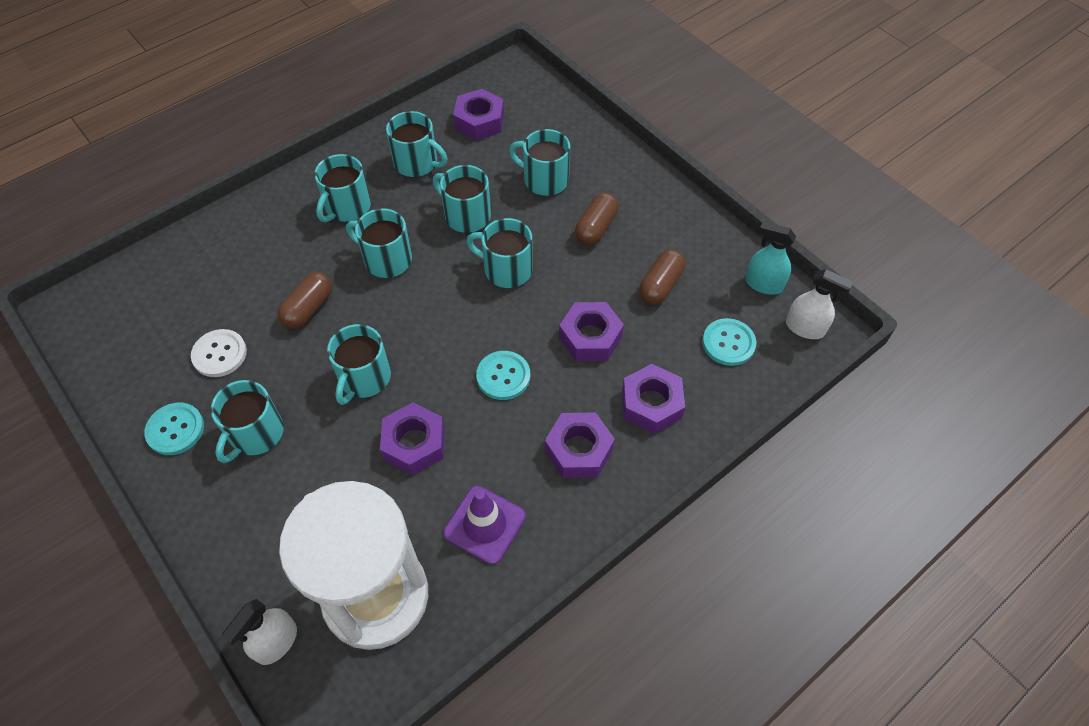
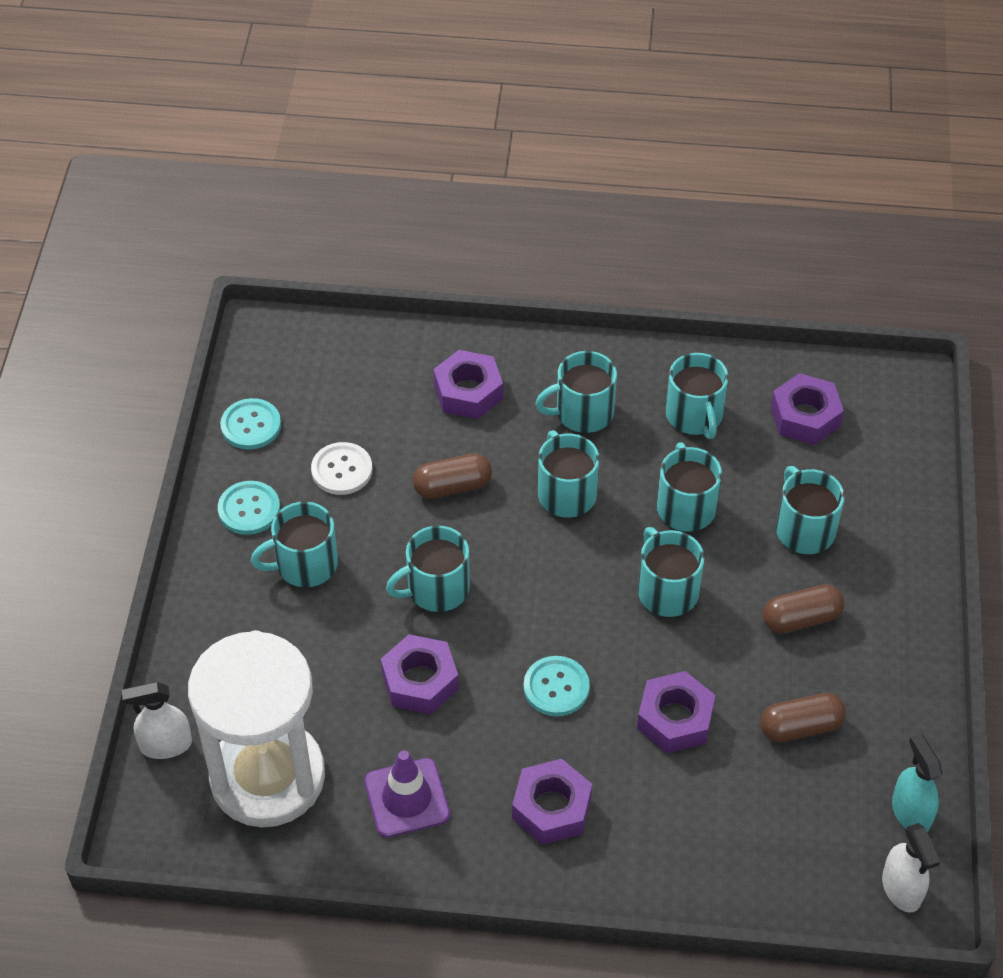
camera: 45 degrees right, 5 degrees down
(651, 404) = (662, 826): purple nut -> purple nut (468, 392)
(728, 343) = (804, 836): turquoise button -> turquoise button (251, 425)

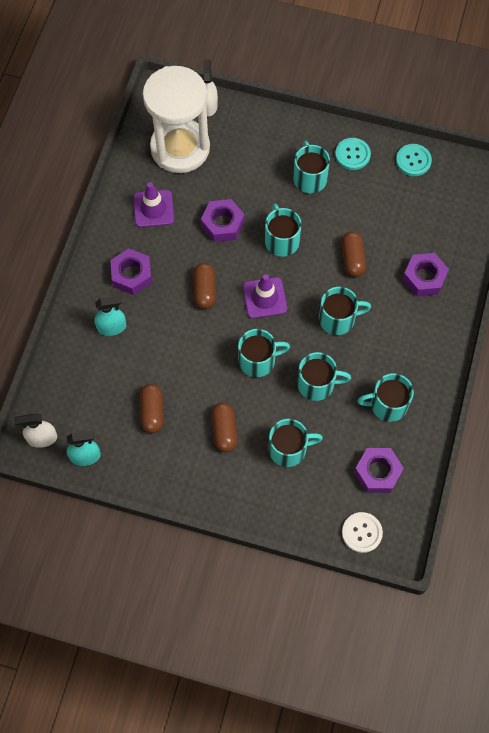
camera: 100 degrees right, 15 degrees up
(342, 470) = (373, 203): white button -> white button (362, 532)
(551, 598) = (264, 298): none -> purple traffic cone
(556, 687) = (205, 290): turquoise button -> brown capsule
(582, 412) = (399, 339): turquoise mug -> none
(662, 820) = (112, 327): none -> turquoise spray bottle
(675, 719) = (172, 346): purple nut -> none

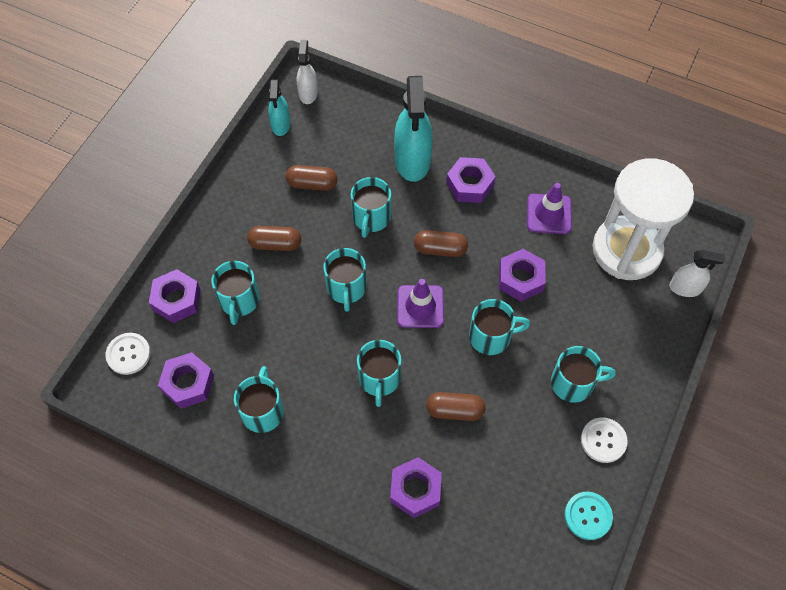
camera: 100 degrees right, 5 degrees down
(112, 327) = (412, 160): turquoise spray bottle -> turquoise spray bottle, size x1.81
(299, 505) = (176, 300): none -> purple nut
(317, 384) = (305, 341): turquoise mug -> turquoise mug (371, 217)
(352, 154) = (603, 440): turquoise button -> white button

